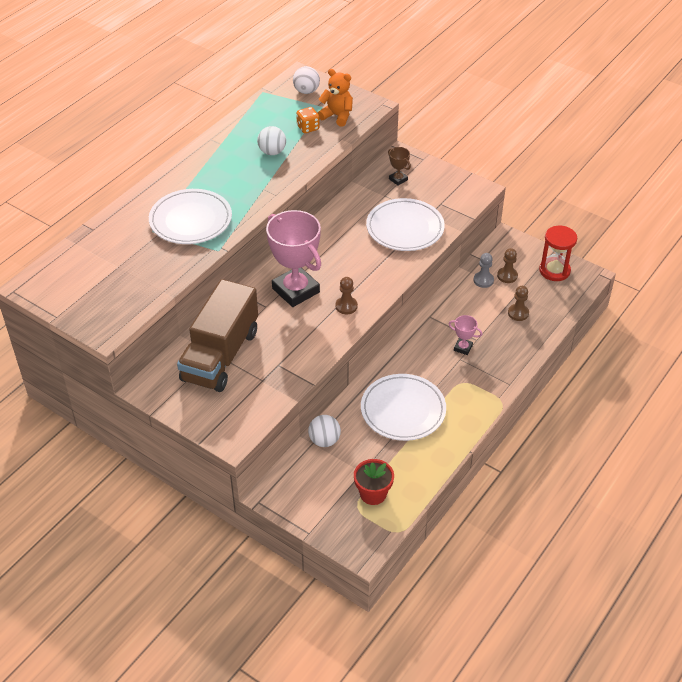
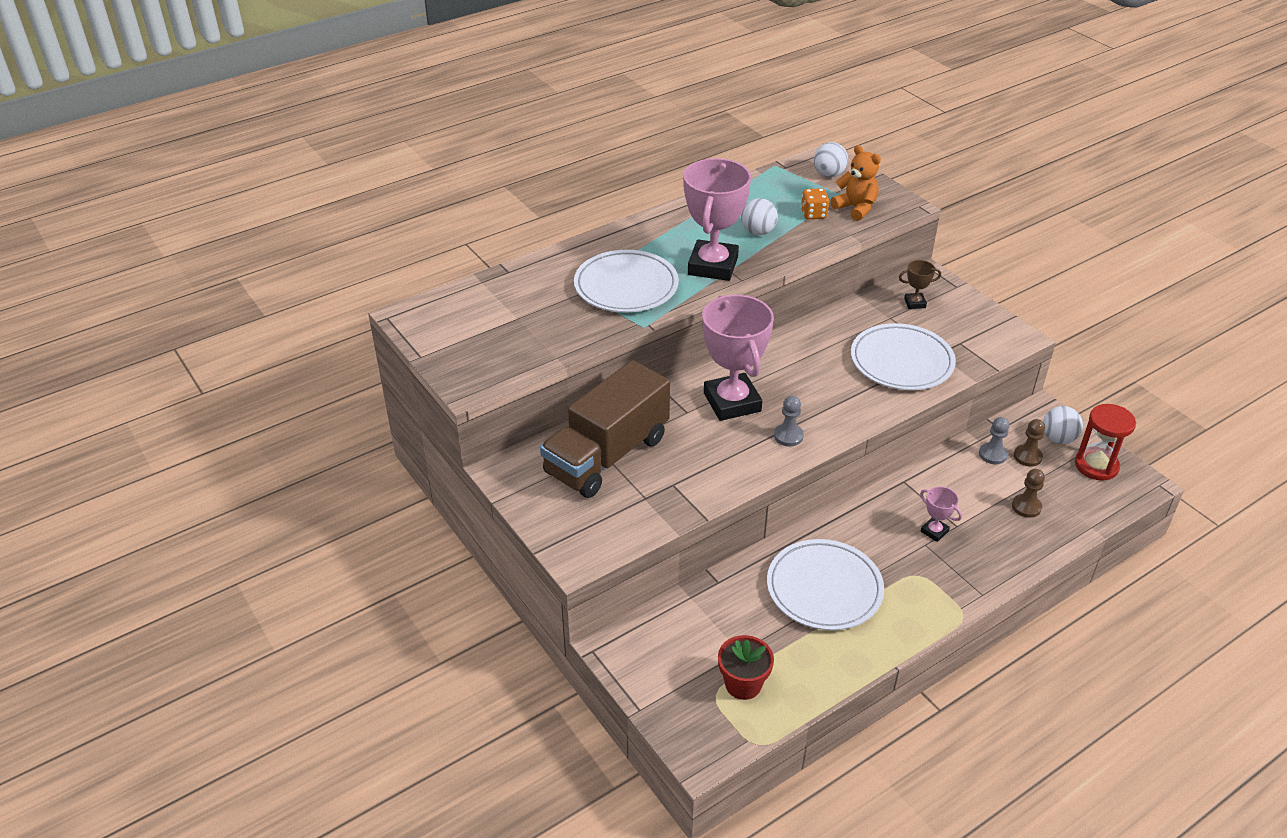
camera: 20 degrees right, 5 degrees down
(249, 188) = (712, 266): none -> pink trophy
(324, 440) = (707, 598): white ball -> white ball (1058, 438)
(346, 306) = (788, 436): brown pawn -> grey pawn
(398, 179) = (914, 303): brown trophy -> brown trophy turned 75 degrees counterclockwise

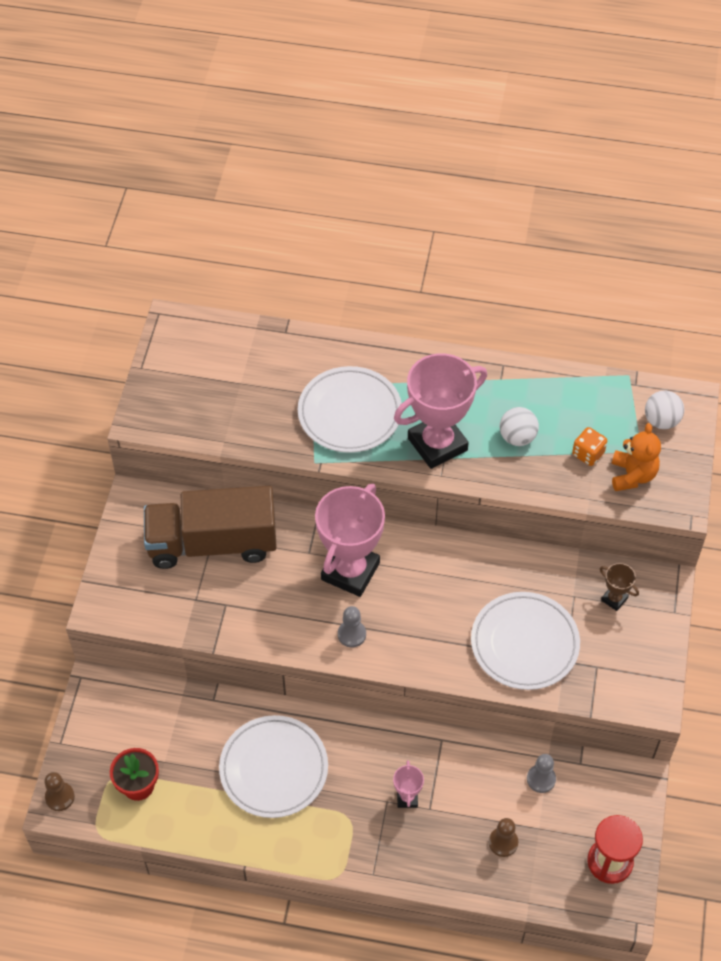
camera: 45 degrees right, 15 degrees up
(1027, 456) = (566, 805): brown pawn -> brown pawn (60, 797)
(1058, 438) = (614, 813): white ball -> none

